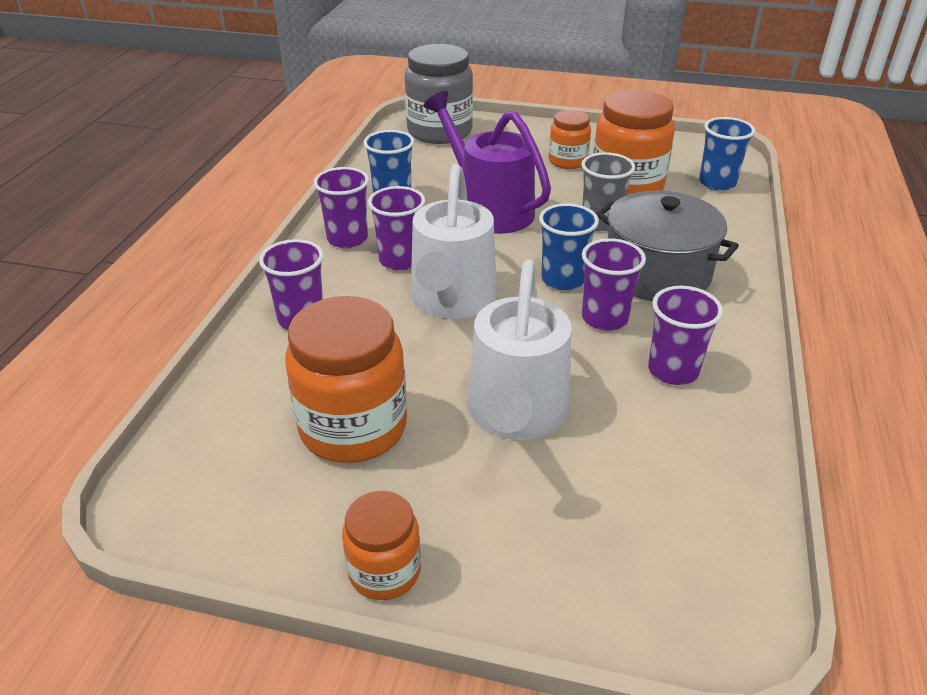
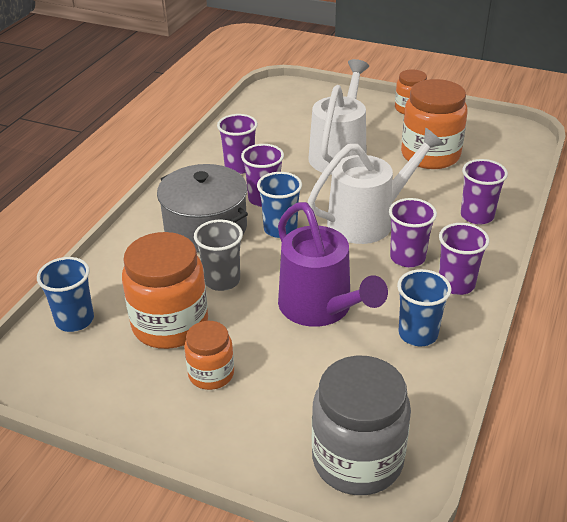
camera: 170 degrees left, 0 degrees up
(452, 300) = (368, 220): white watering can -> white watering can turned 45 degrees clockwise

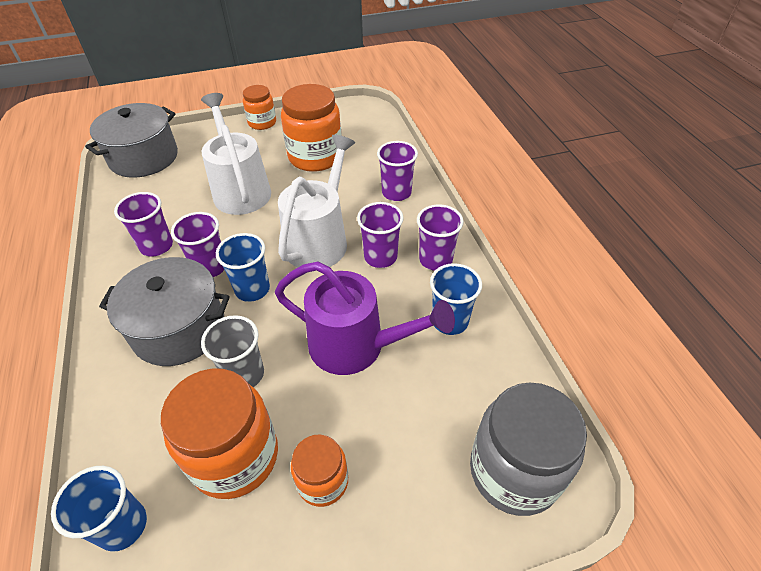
camera: 40 degrees left, 10 degrees up
(287, 99) = (144, 157): none -> grey pot

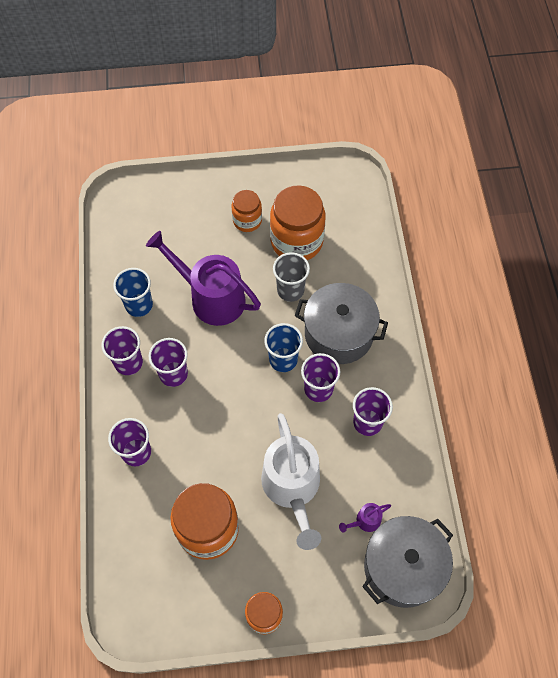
camera: 170 degrees left, 15 degrees up
(122, 525) = (356, 218): blue cup -> none
(172, 178) = (365, 521): none -> purple watering can
(319, 240) = (222, 403): white watering can -> none
(514, 471) = (139, 208): grey jar -> none

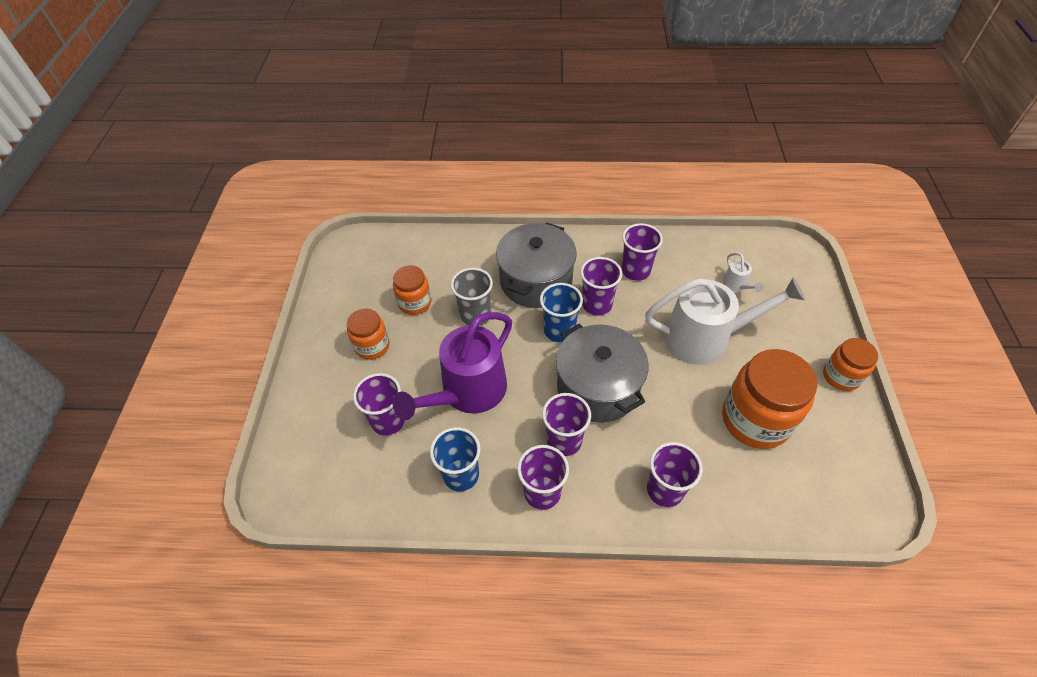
camera: 80 degrees left, 10 degrees down
(179, 247) = (388, 421): none -> purple cup
(296, 241) = (415, 303): orange jar -> orange jar, size x0.56
(365, 521) = (736, 285): purple watering can -> white watering can
(402, 567) = (777, 265): grey pot -> grey pot (598, 387)

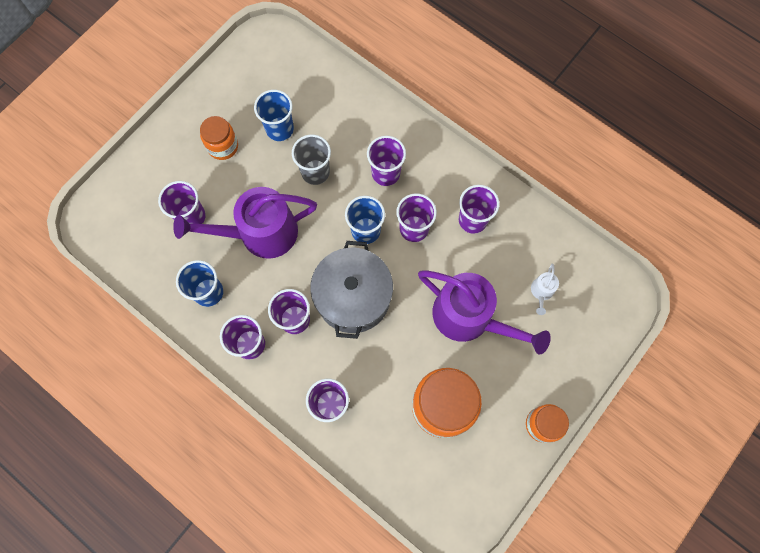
camera: 35 degrees right, 20 degrees up
(415, 303) = (279, 129): orange jar -> blue cup
(536, 281) = (386, 173): grey pot -> purple cup
(704, 338) = (469, 317): white watering can -> purple watering can

